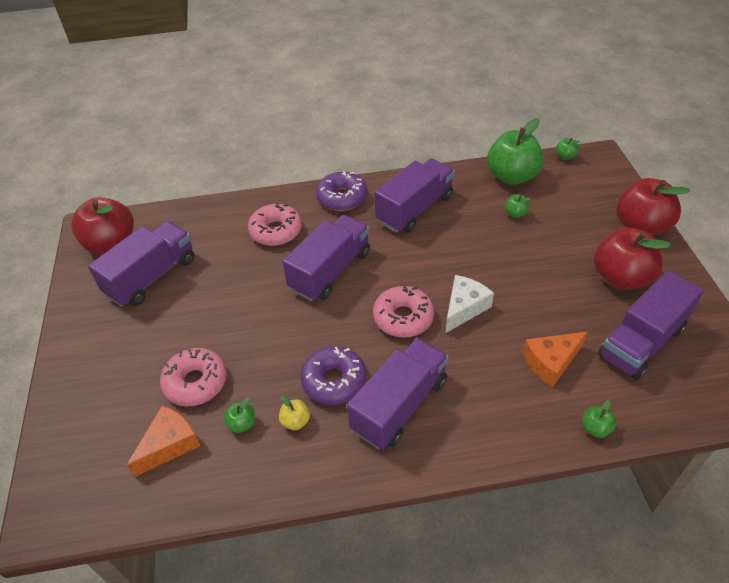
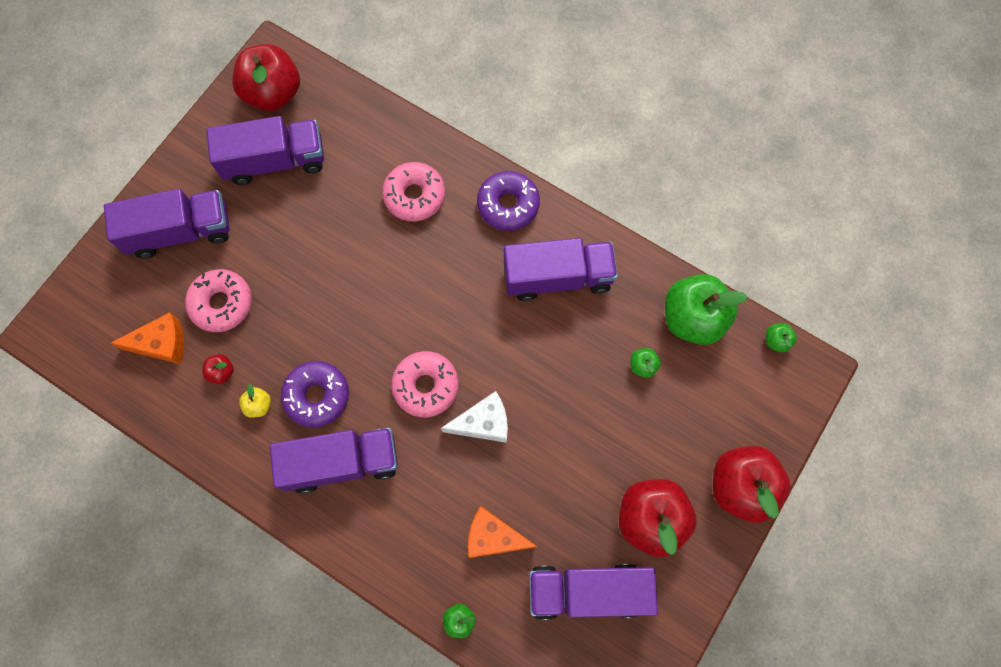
camera: 40 degrees right, 25 degrees up
(242, 424) = (221, 372): green apple -> red apple
(330, 271) = (416, 283): purple truck -> purple truck (180, 232)

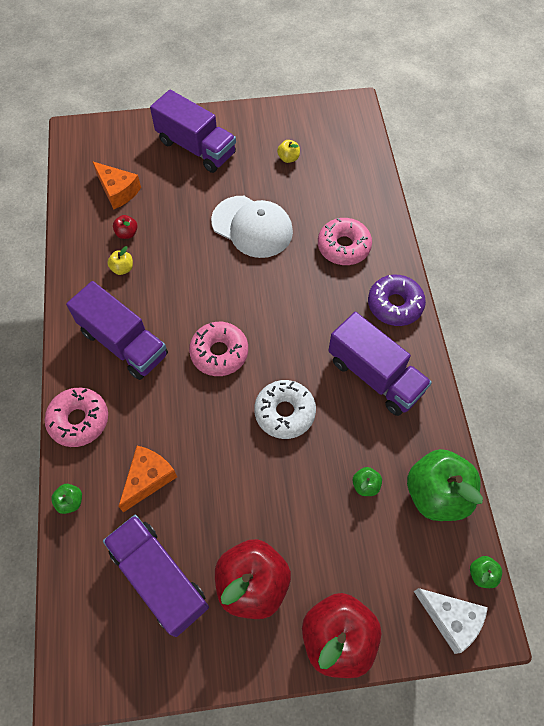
camera: 50 degrees right, 10 degrees down
(222, 303) = (171, 201): pink donut -> pink donut (79, 420)
(273, 93) = (330, 125): red apple -> none
(275, 161) = (288, 158): purple truck -> yellow apple
(317, 396) = (156, 295): purple donut -> none
(321, 254) = (252, 227): none -> white cap
(483, 423) = (225, 408): white cheese -> white cheese (451, 619)
(493, 537) = (148, 478): orange cheese -> orange cheese turned 60 degrees clockwise
(528, 376) = (284, 412): none -> white donut

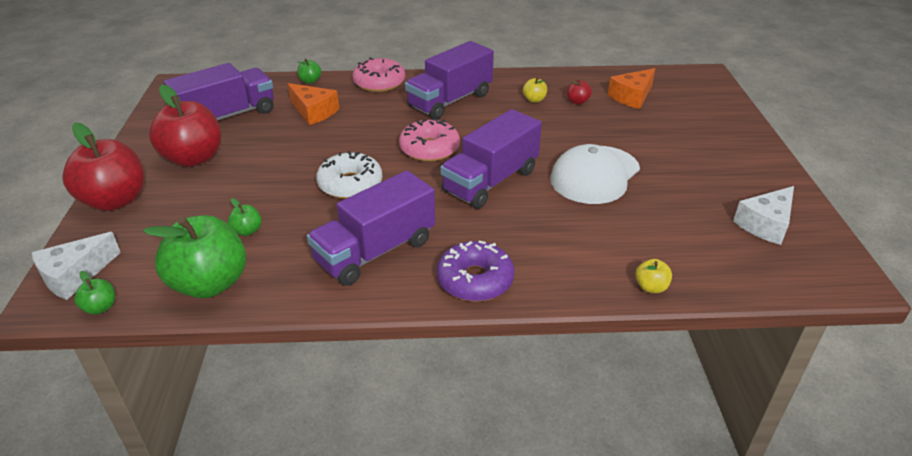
camera: 95 degrees right, 25 degrees down
(196, 147) = (709, 141): purple truck -> purple truck (490, 181)
(288, 158) = (714, 208): yellow apple -> yellow apple (651, 287)
(304, 134) = (765, 224): none -> white cheese
(343, 246) = (570, 243): pink donut -> none

